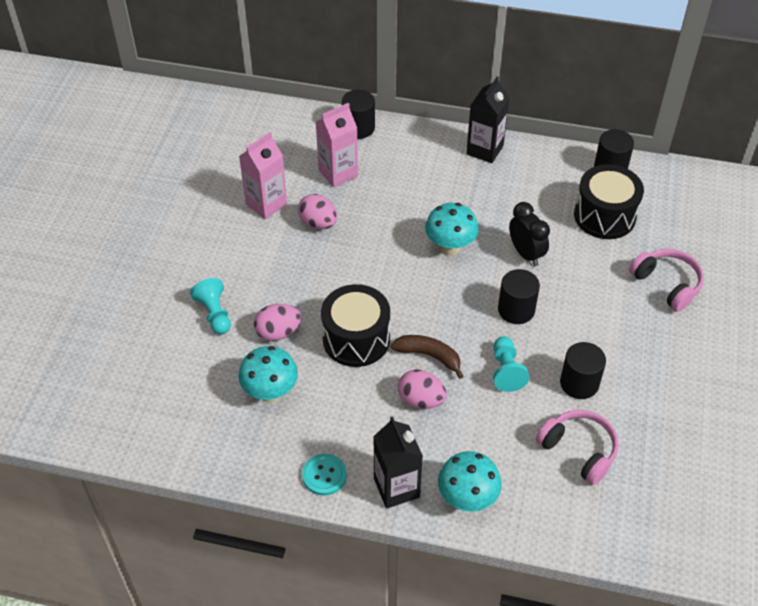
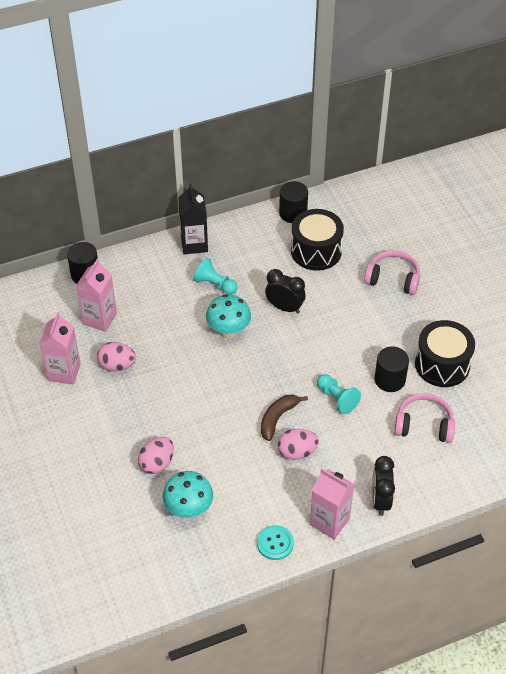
camera: 35 degrees left, 0 degrees up
(215, 314) = (97, 477): turquoise pawn -> turquoise pawn (215, 285)
(356, 339) = (217, 435): black drum -> black drum (442, 364)
(396, 488) = (329, 521): black carton -> pink carton
(429, 356) = (278, 418): brown banana -> brown banana turned 45 degrees counterclockwise
(467, 499) = (380, 500): turquoise mushroom -> black clock
(516, 310) = (310, 352): black cylinder -> none

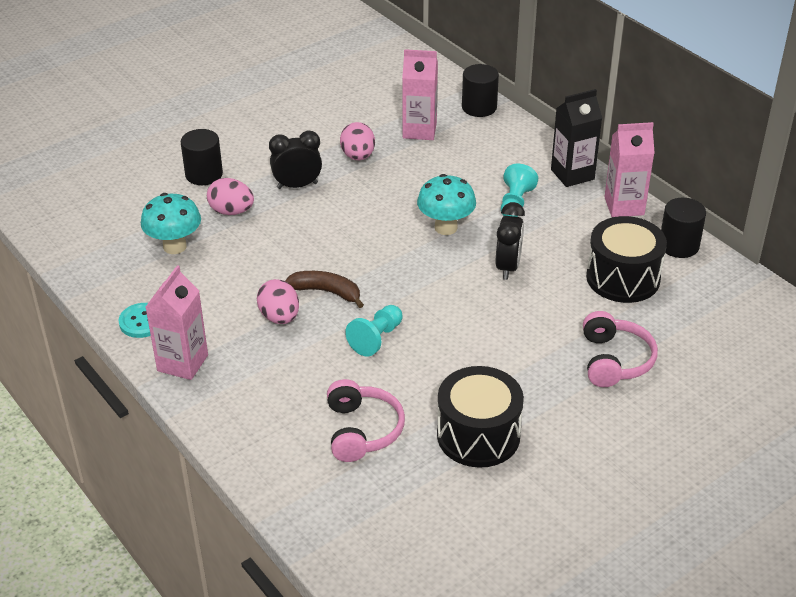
camera: 75 degrees right, 10 degrees down
(64, 372) = (334, 123): pink carton -> pink carton (624, 206)
(380, 500) = (225, 405): black clock -> black clock (297, 185)
(389, 380) = (428, 384): black cylinder -> black cylinder (204, 174)

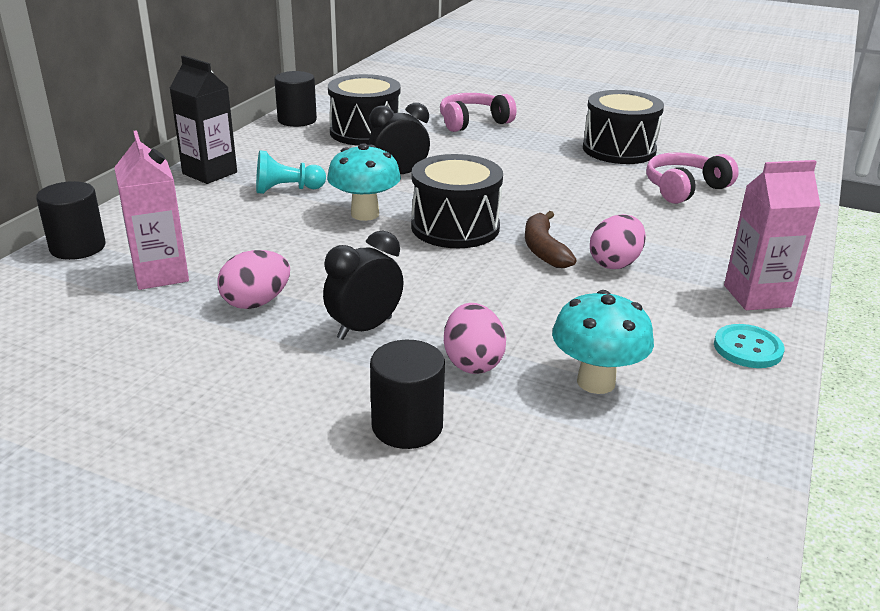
camera: 120 degrees left, 10 degrees down
(297, 185) = (364, 328): black clock -> black clock turned 90 degrees clockwise
(376, 339) = (574, 208): turquoise pawn -> none
(392, 263) = (455, 227): none -> black drum
(624, 206) = (251, 145): pink carton -> none

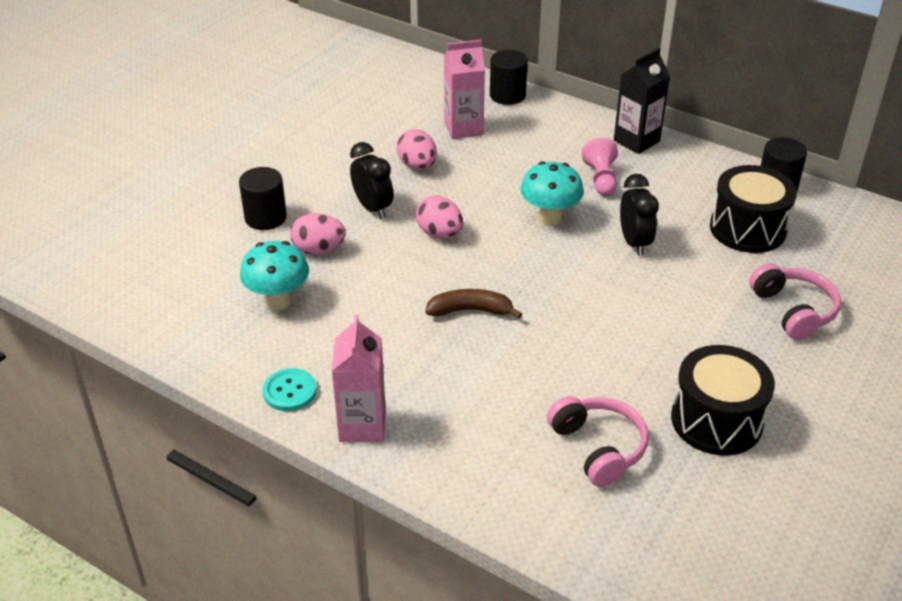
camera: 100 degrees right, 10 degrees up
(287, 190) = (601, 179): turquoise pawn -> pink pawn
(455, 227) = (519, 265): black drum -> none
(615, 263) = (438, 349): pink egg -> pink egg (439, 233)

